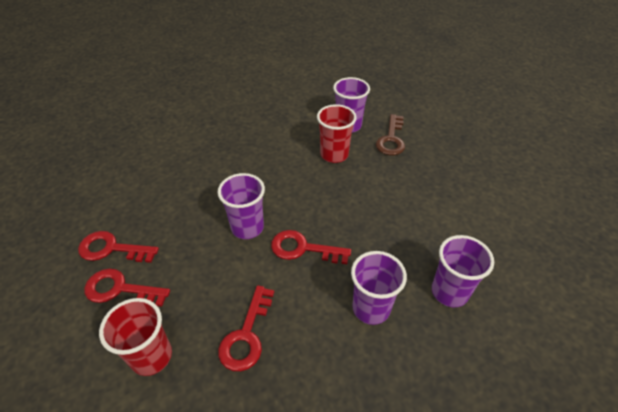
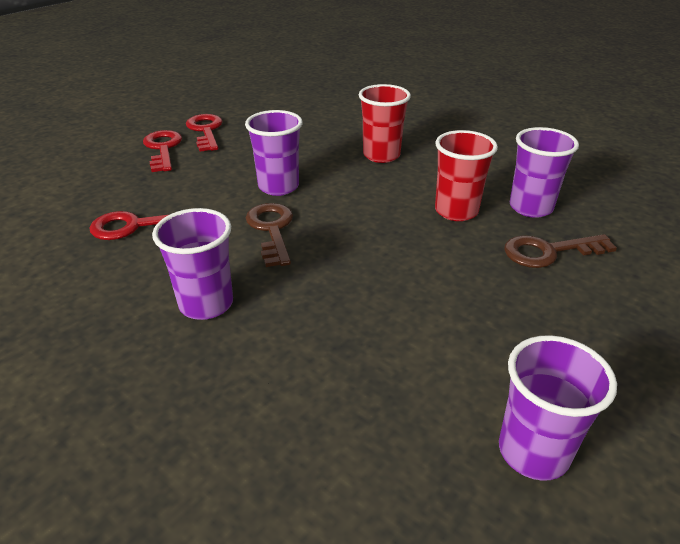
camera: 65 degrees right, 10 degrees down
(151, 356) = (97, 185): red cup -> red cup (381, 155)
(303, 248) = (271, 230): red key -> brown key
(449, 292) = (270, 376): purple cup -> purple cup (533, 452)

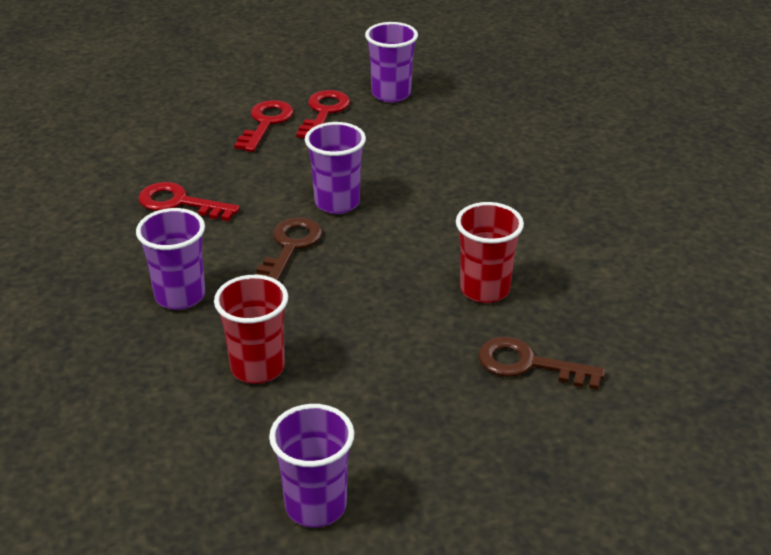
camera: 30 degrees right, 0 degrees up
(381, 155) = (476, 199): red cup -> red cup (257, 368)
(531, 207) = (569, 313): purple cup -> purple cup (391, 94)

